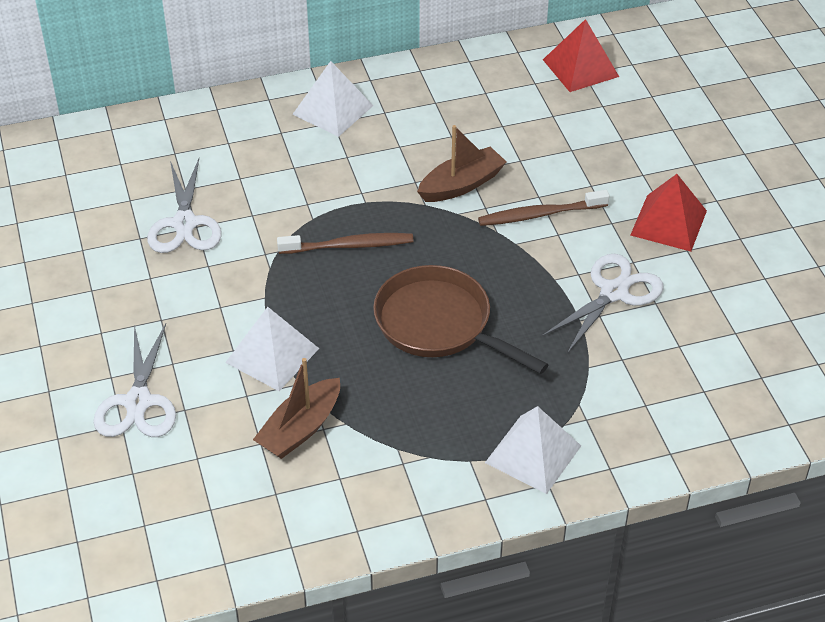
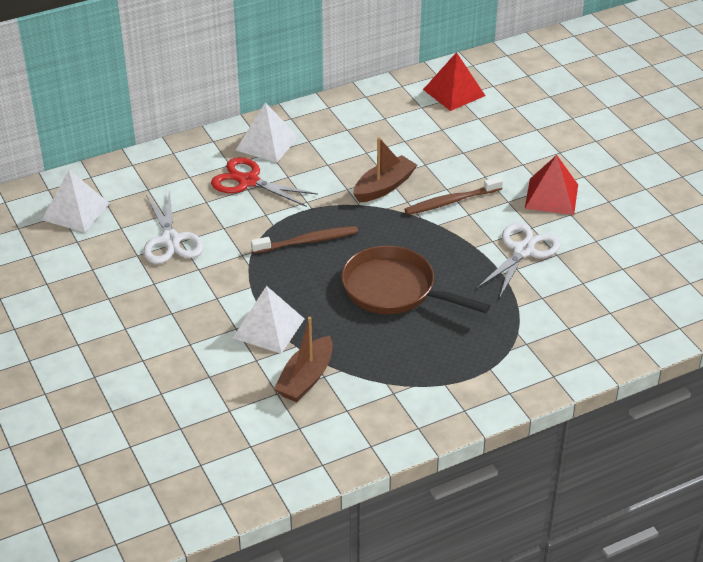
camera: 10 degrees left, 5 degrees down
(138, 402) = (170, 375): white scissors -> none
(297, 157) = (248, 181): none -> red scissors
(533, 454) = (492, 373): white pyramid -> white pyramid (75, 211)

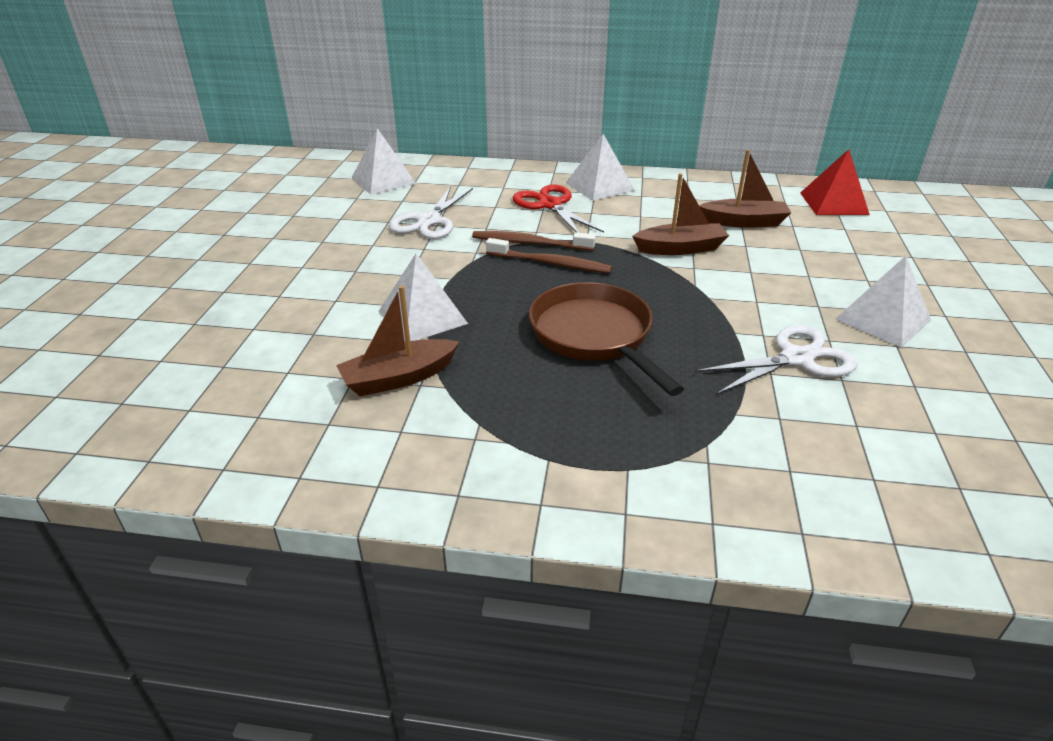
camera: 35 degrees right, 5 degrees down
(406, 140) = (744, 222): none -> brown boat
(451, 201) = (745, 283): brown toothbrush -> brown toothbrush (529, 243)
(551, 196) = (882, 319): red pyramid -> white pyramid

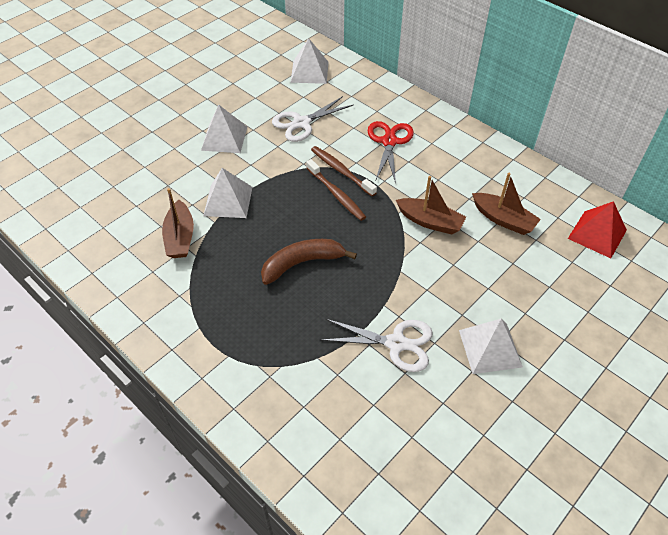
camera: 35 degrees right, 15 degrees up
(399, 378) = (180, 237): brown boat -> brown boat turned 105 degrees counterclockwise
(594, 336) = (302, 263): brown pan -> brown banana
(599, 186) = (441, 138): white pyramid -> white pyramid (224, 138)

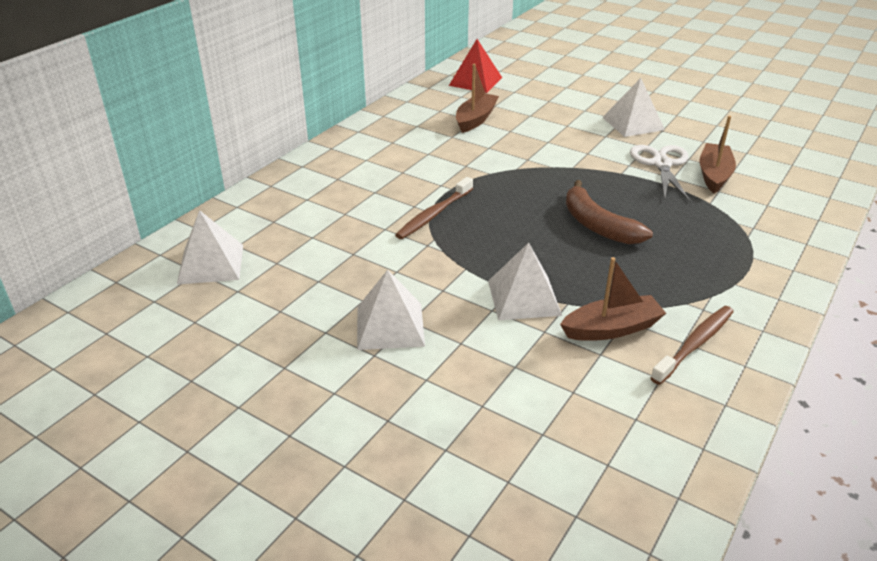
camera: 100 degrees left, 15 degrees down
(302, 123) = (342, 256): white scissors -> none
(336, 194) = (477, 214): brown toothbrush -> brown toothbrush (695, 344)
(389, 142) = (370, 186): red scissors -> none
(430, 222) = (496, 155): brown boat -> brown boat (714, 175)

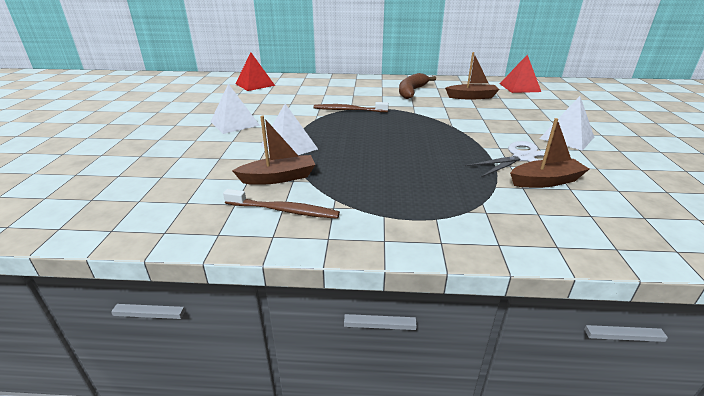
camera: 60 degrees right, 5 degrees down
(211, 264) = (255, 84): white pyramid -> red pyramid
(598, 225) = (398, 152): brown banana -> brown banana (411, 91)
(611, 328) = (278, 178): brown boat -> brown boat turned 60 degrees counterclockwise

